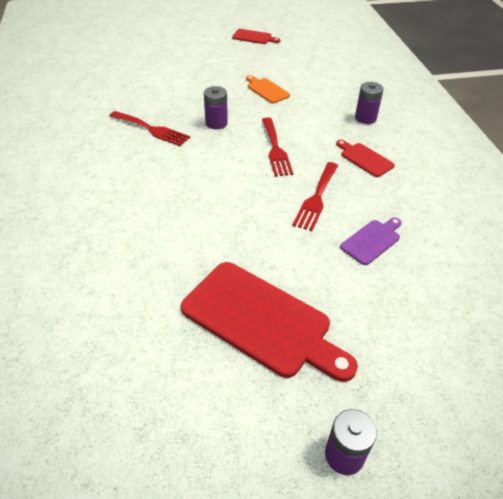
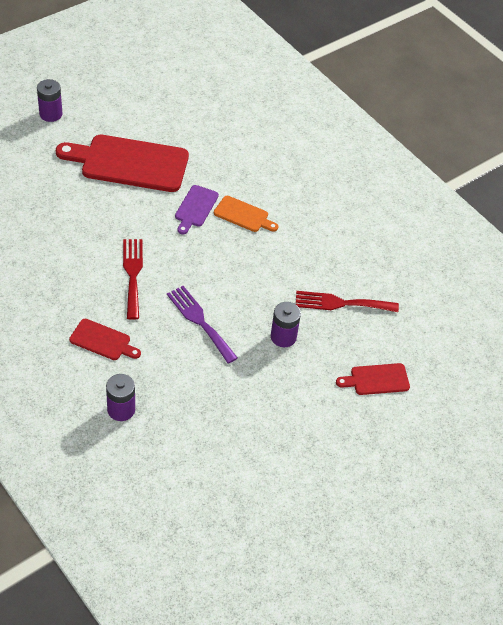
camera: 150 degrees right, 5 degrees up
(254, 37) = (356, 547): red cutting board -> red cutting board (376, 379)
(266, 90) = (263, 419): orange cutting board -> orange cutting board (243, 215)
(275, 149) = (200, 321): red fork -> purple fork
(372, 240) = (69, 248): purple cutting board -> purple cutting board (195, 208)

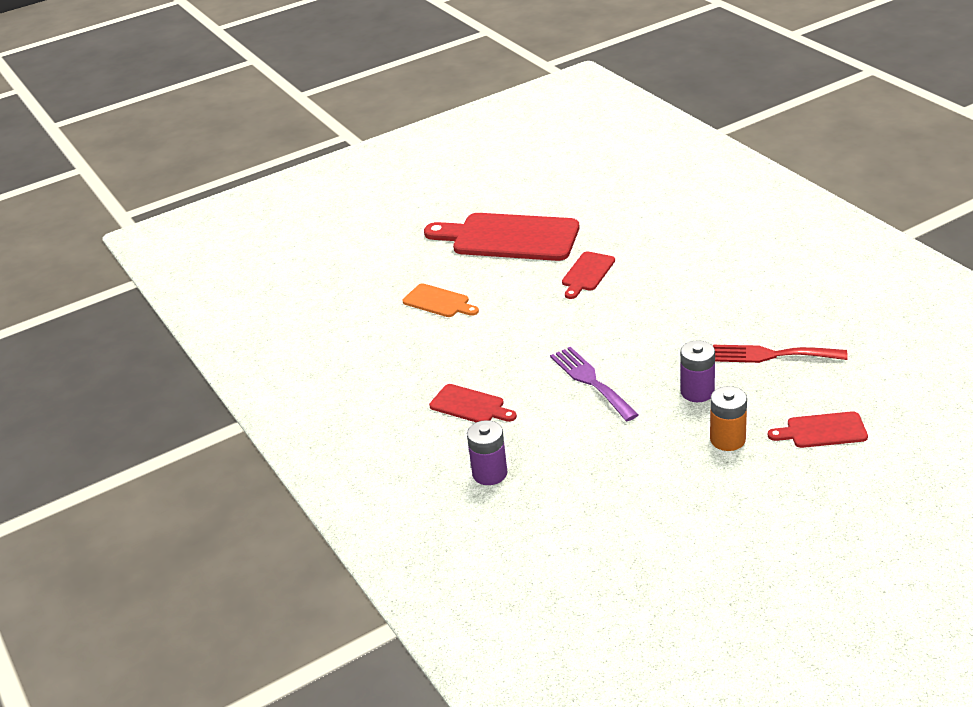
camera: 15 degrees right, 15 degrees down
(51, 114) = (421, 201): purple battery -> none
(133, 274) = (509, 340): red fork -> none
(195, 208) = (587, 273): purple cutting board -> red cutting board
(243, 215) = (646, 277): orange cutting board -> orange cutting board (438, 302)
(305, 385) = (727, 439): none -> orange battery

